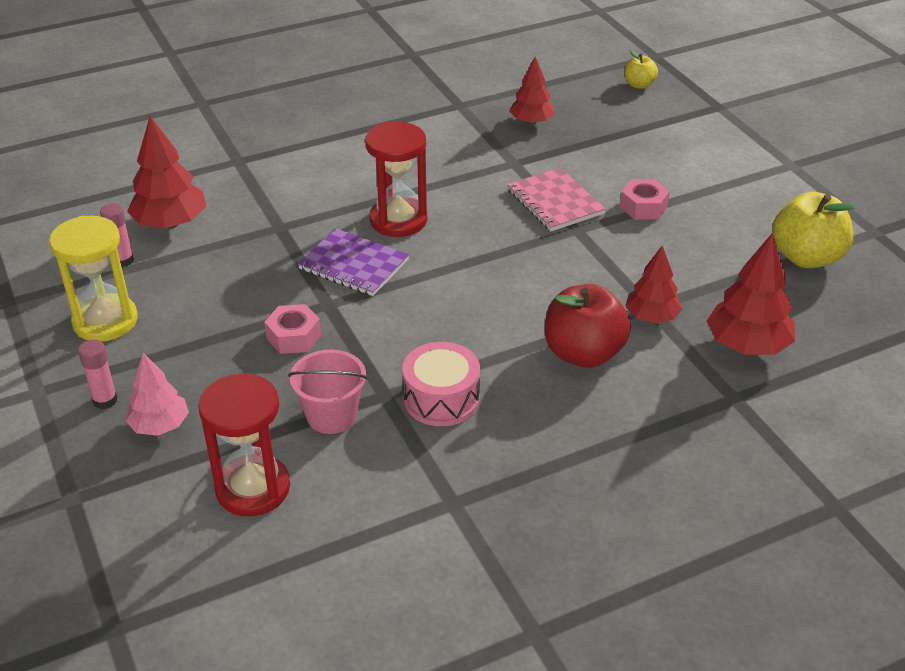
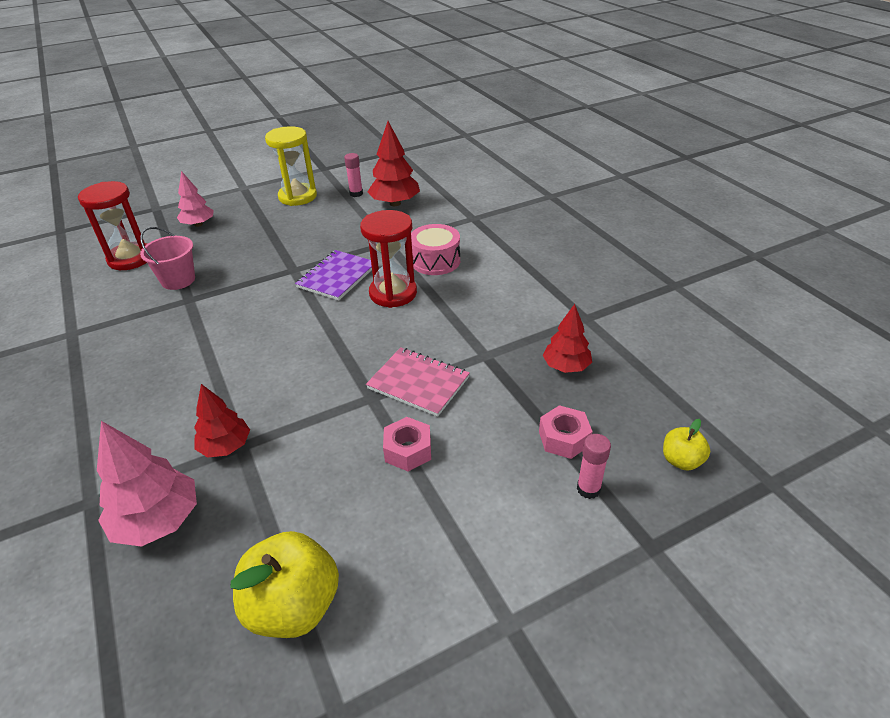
camera: 90 degrees right, 0 degrees up
(105, 400) = (227, 206): pink glue stick -> pink glue stick (588, 489)
(293, 337) = (262, 259): pink nut -> pink nut (564, 438)
(441, 399) = (173, 324): pink drum -> pink drum (435, 261)
(555, 202) = (418, 383): pink notebook -> pink notebook turned 60 degrees clockwise
(583, 353) = (192, 398): red apple -> none
(747, 345) = (158, 521): red tree -> pink tree

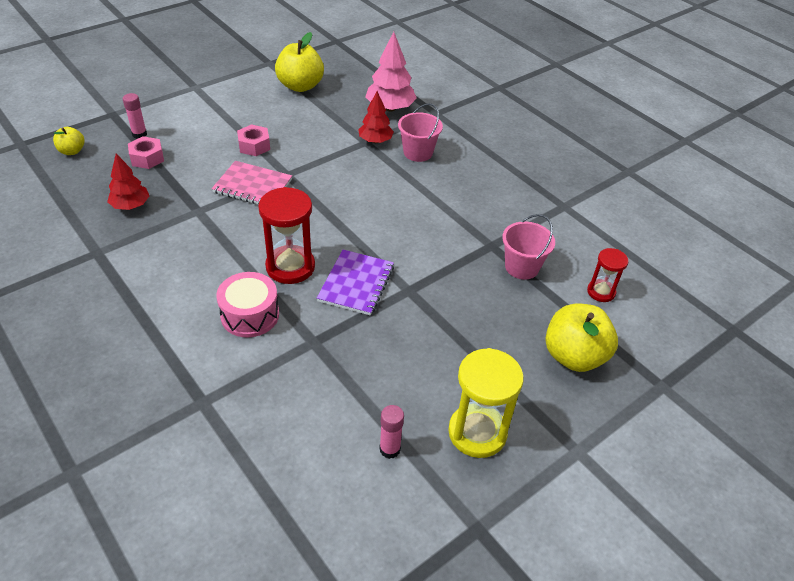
camera: 165 degrees right, 5 degrees up
(130, 258) = (601, 292): red hourglass -> red hourglass, size x0.58
(179, 420) = (418, 152): none -> pink bucket
(198, 224) = (574, 356): pink tree -> yellow apple
(395, 203) = (322, 428): red tree -> none

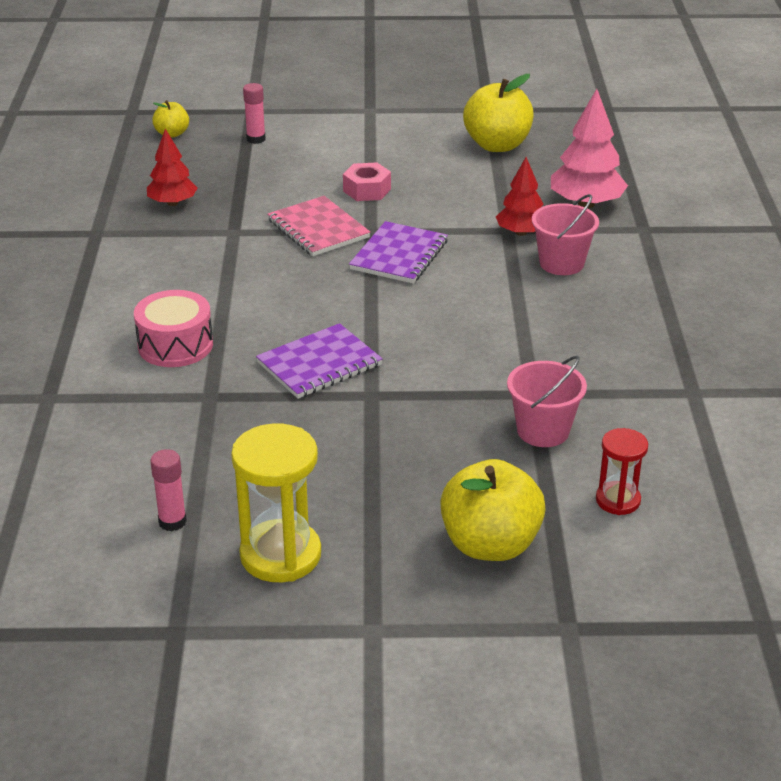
camera: 40 degrees right, 10 degrees down
(147, 158) = (238, 164): pink nut -> none
(290, 267) = (267, 319): red hourglass -> none
(322, 185) = (399, 255): none -> purple notebook

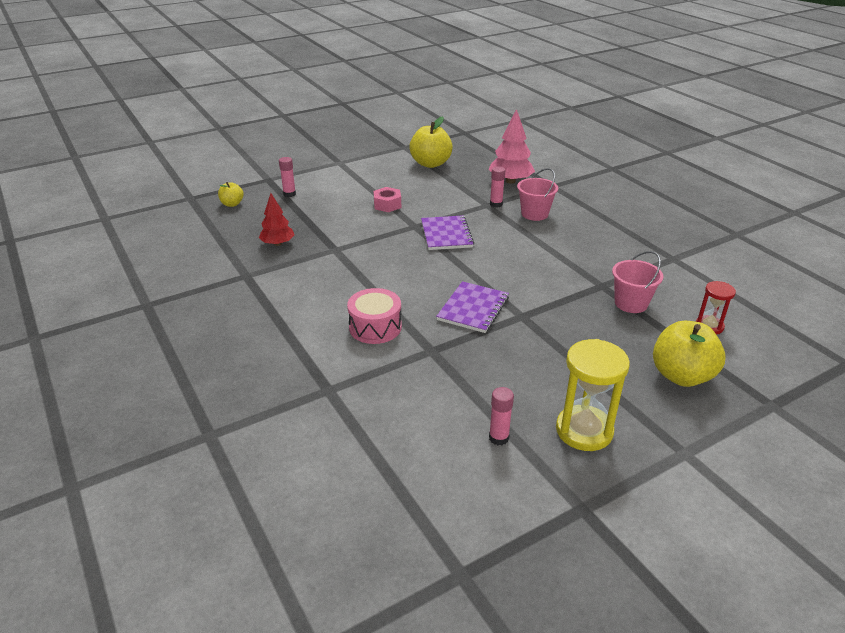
camera: 30 degrees left, 0 degrees up
(318, 229) = (384, 233): pink notebook -> none
(521, 232) = (496, 204): red tree -> pink glue stick

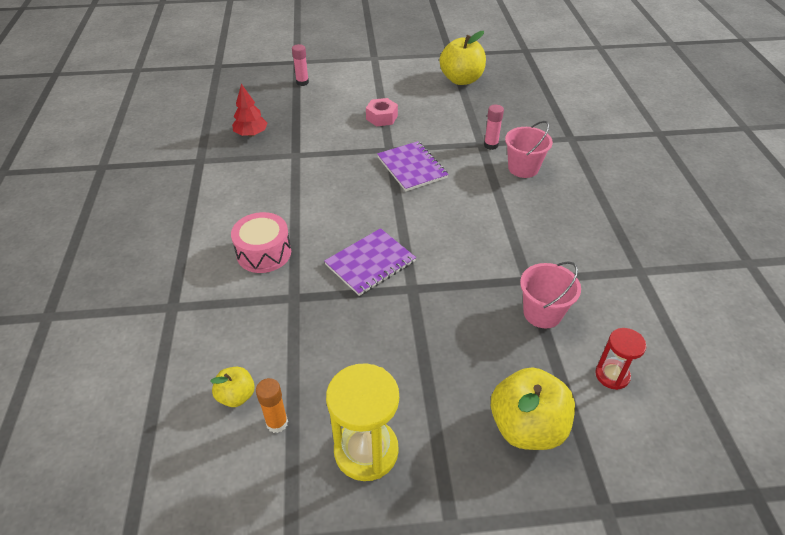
camera: 25 degrees right, 10 degrees up
(232, 204) = (246, 81): yellow apple -> yellow apple (236, 396)
(446, 234) = (412, 167): purple notebook -> purple notebook turned 45 degrees counterclockwise
(498, 438) = (277, 423): pink glue stick -> orange glue stick
(510, 181) = (528, 121): pink tree -> none

